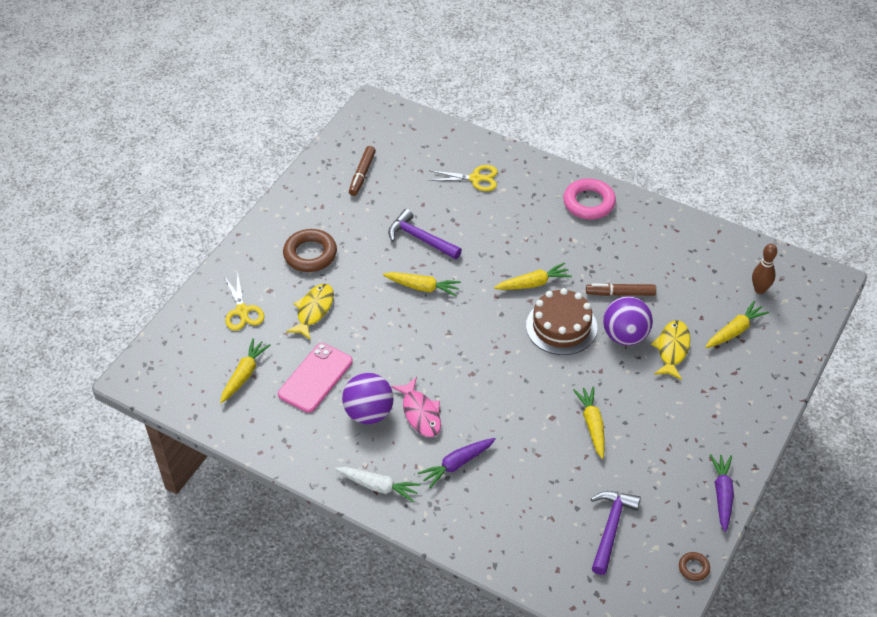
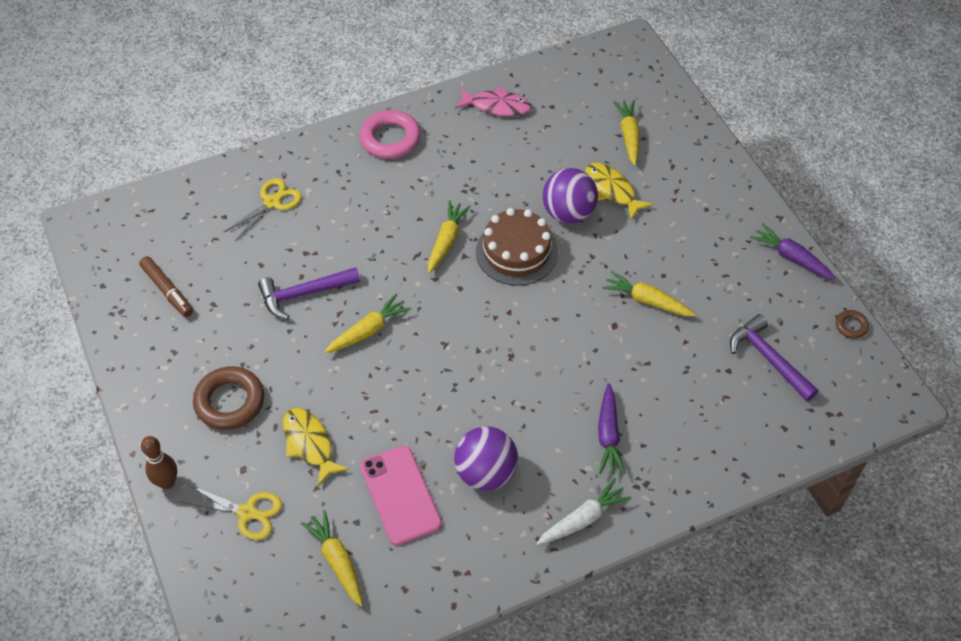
camera: 55 degrees left, 5 degrees up
(420, 413) = (523, 428): pink fish -> pink fish (497, 106)
(620, 293) = (518, 185): brown marker -> none
(760, 289) = (600, 91): brown bowling pin -> brown bowling pin (167, 482)

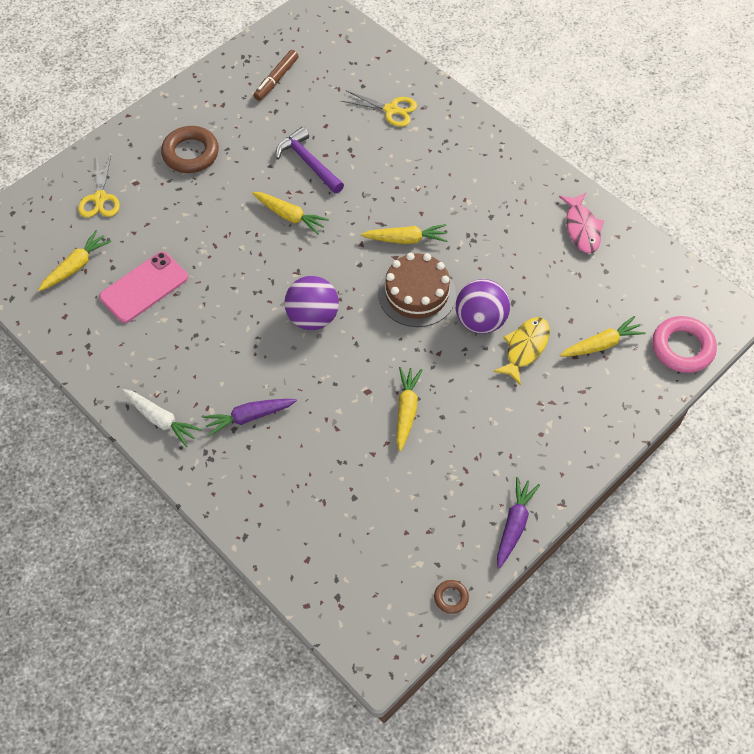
camera: 70 degrees right, 5 degrees up
(167, 482) = (110, 143): brown bowling pin -> none
(309, 444) = (170, 215): yellow fish -> none
(390, 139) = (500, 163): pink ring -> pink ring (682, 348)
(486, 473) = (182, 338): purple ball -> purple ball (313, 317)
(768, 358) = (381, 529): purple hammer -> none

